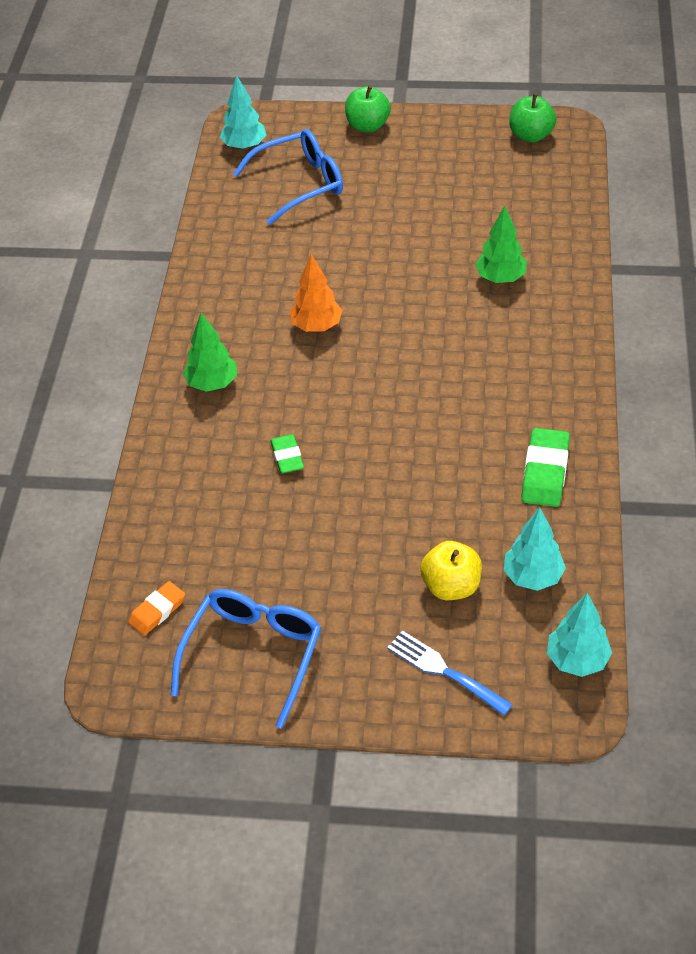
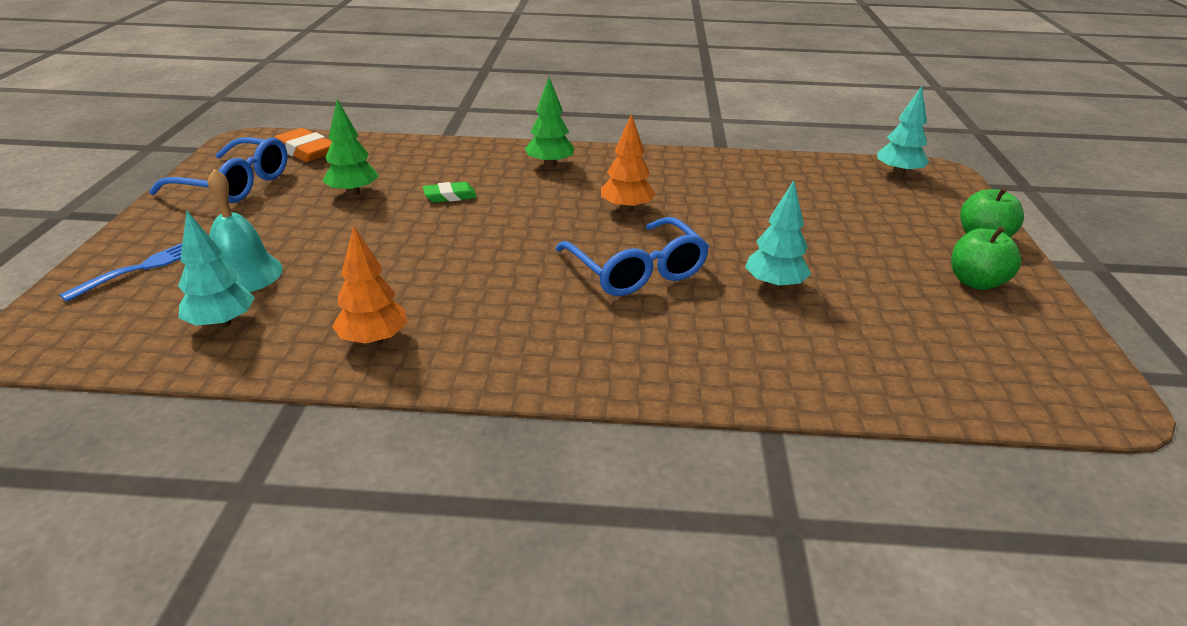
camera: 85 degrees right, 15 degrees down
(157, 611) = (305, 151): orange eraser -> orange eraser, size x1.58
(299, 184) = (850, 200): blue glasses -> blue glasses (636, 270)
(451, 586) = (243, 274): yellow apple -> turquoise bell
(500, 278) = (722, 323): green tree -> green tree (353, 193)
(530, 135) = (1055, 364): green apple -> green apple (976, 282)
(545, 472) = (373, 340): green eraser -> orange tree
(577, 660) = (86, 347): turquoise tree -> turquoise tree (774, 285)

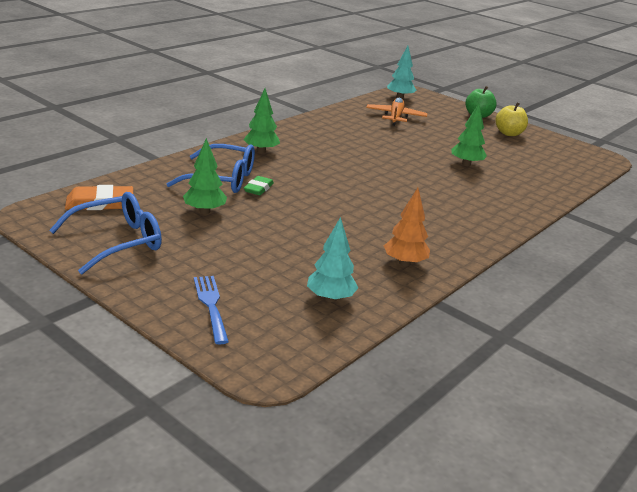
camera: 55 degrees left, 5 degrees down
(243, 274) = (272, 276): turquoise bell -> none
(626, 209) = (347, 158): orange tree -> none
(636, 270) = (415, 182): blue glasses -> blue glasses (222, 179)
(774, 285) = (466, 164): turquoise tree -> green tree
(824, 192) = (395, 117): none -> orange plane
(976, 282) = (509, 133): green apple -> yellow apple

